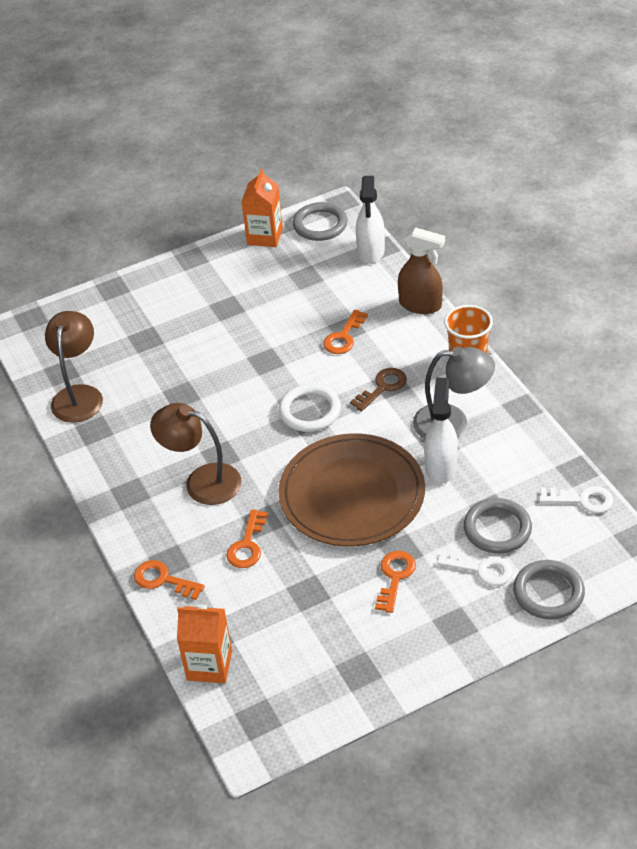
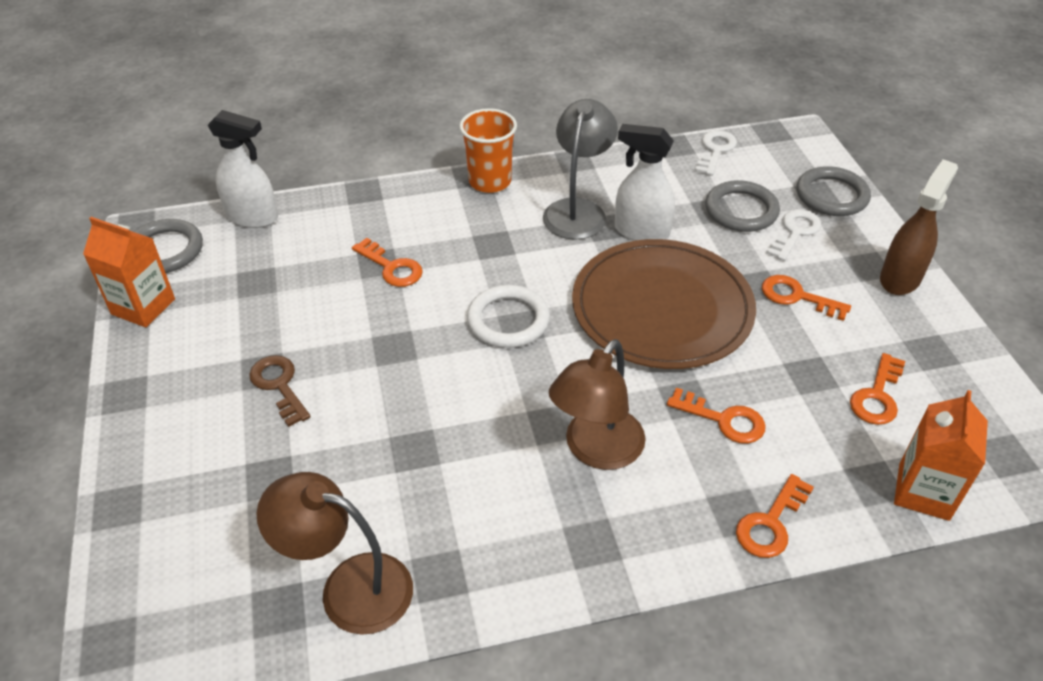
camera: 80 degrees left, 0 degrees up
(297, 635) = (877, 395): none -> orange key
(382, 387) = (497, 251): brown key -> brown key (279, 386)
(420, 305) = (375, 196): brown spray bottle -> brown spray bottle (900, 278)

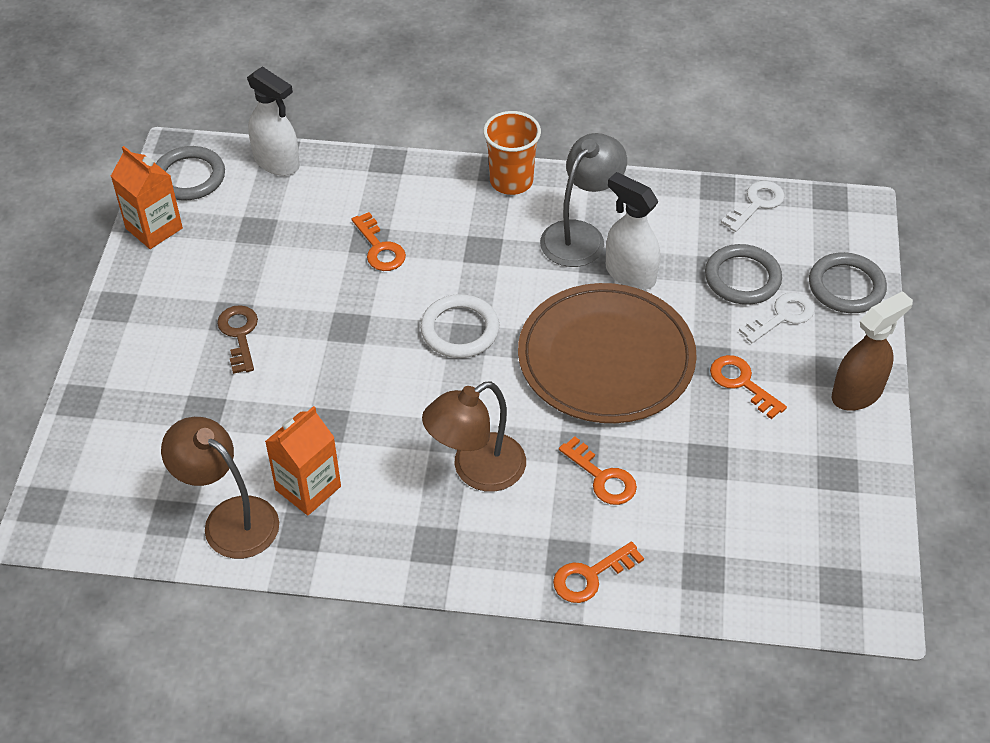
camera: 20 degrees right, 5 degrees up
(877, 395) = (756, 498): orange key -> none
(923, 492) = (741, 593): orange carton -> orange carton (308, 488)

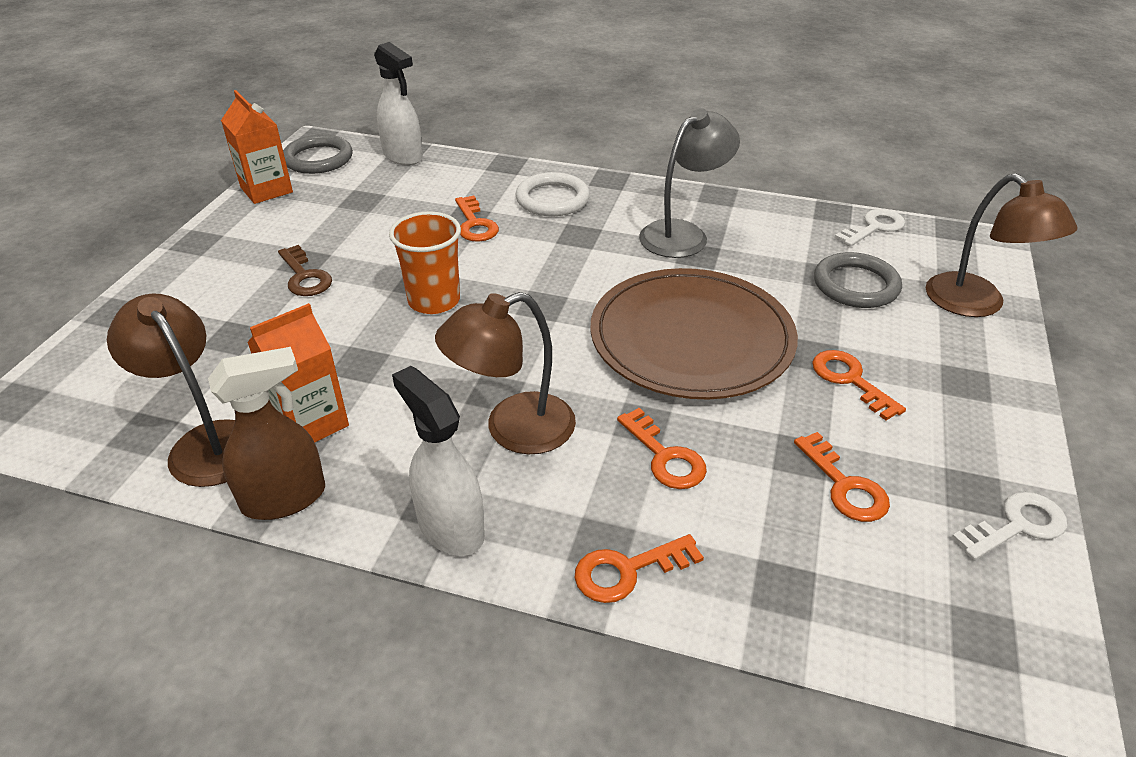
camera: 10 degrees right, 10 degrees down
(239, 335) = (304, 276): brown key -> brown key turned 150 degrees clockwise
(460, 330) = (535, 296): white ring -> white ring (552, 199)
(511, 181) = (622, 188): orange cup -> orange cup (434, 301)
(630, 274) = (730, 269): white spray bottle -> white spray bottle (450, 527)
(741, 482) = (844, 485): none -> orange key
(782, 316) = (901, 323): white key -> white key (1016, 526)
(846, 286) = (976, 304): grey ring -> brown lamp
(857, 393) = (995, 407): brown spray bottle -> brown spray bottle (285, 498)

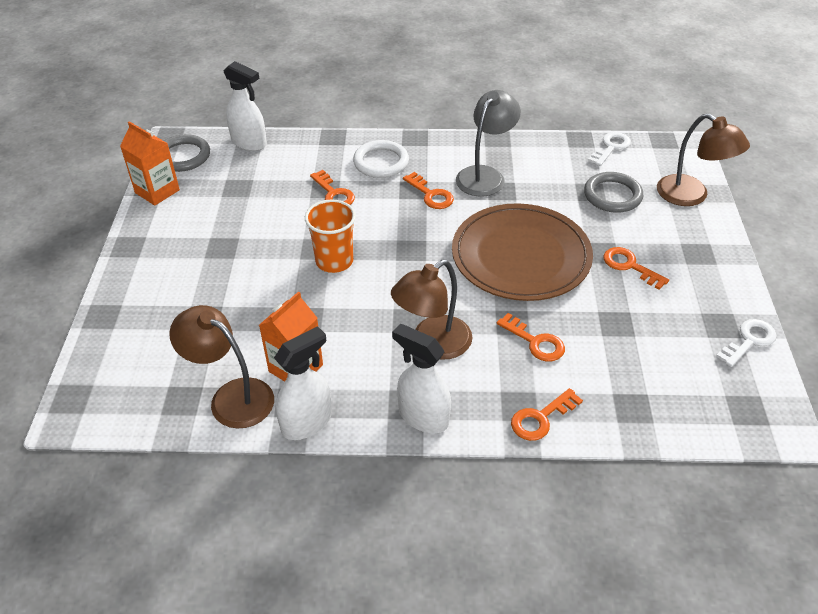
camera: 15 degrees left, 5 degrees up
(285, 498) = (307, 422): brown spray bottle -> white spray bottle
(304, 276) = (229, 260): brown key -> none
(844, 485) = (647, 337): orange key -> orange key (430, 194)

